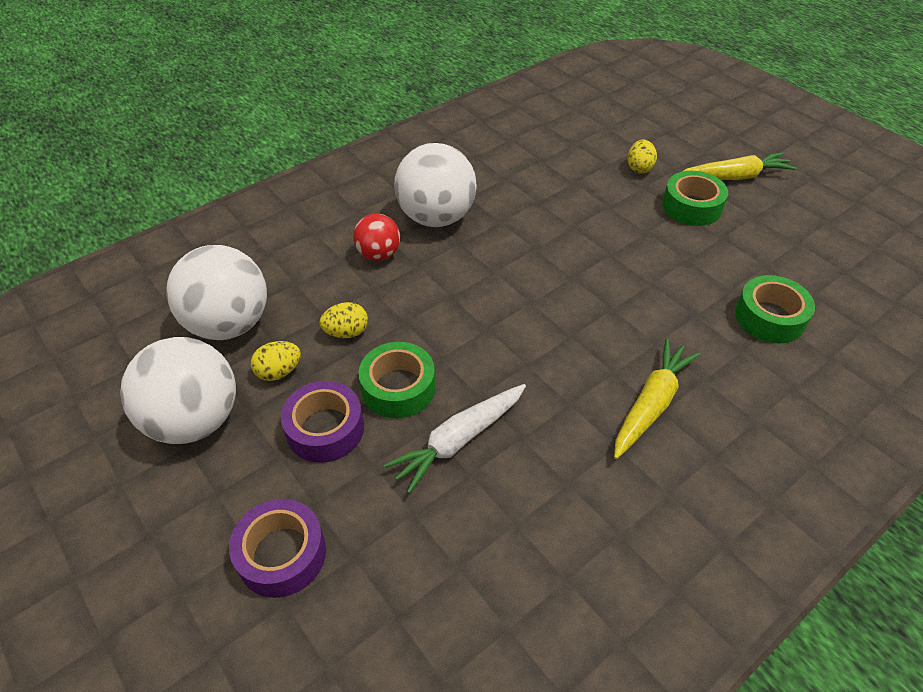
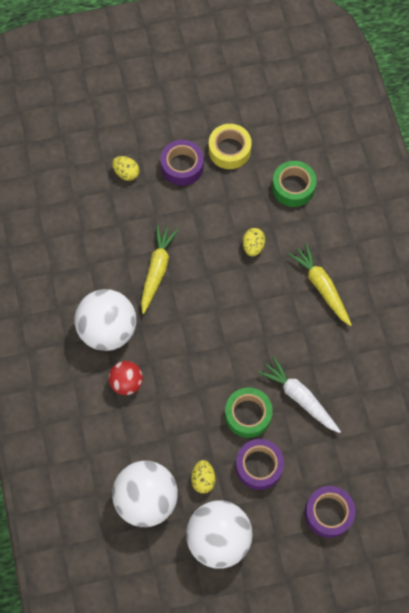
camera: 65 degrees left, 20 degrees up
(346, 332) = (189, 428): yellow egg -> yellow egg (253, 246)
(458, 440) = (299, 397): white carrot -> white carrot turned 150 degrees clockwise
(691, 206) = (182, 166): green tape -> purple tape
(734, 177) = (168, 121): yellow carrot -> yellow carrot (157, 270)
(755, 238) = (229, 150): none -> yellow tape

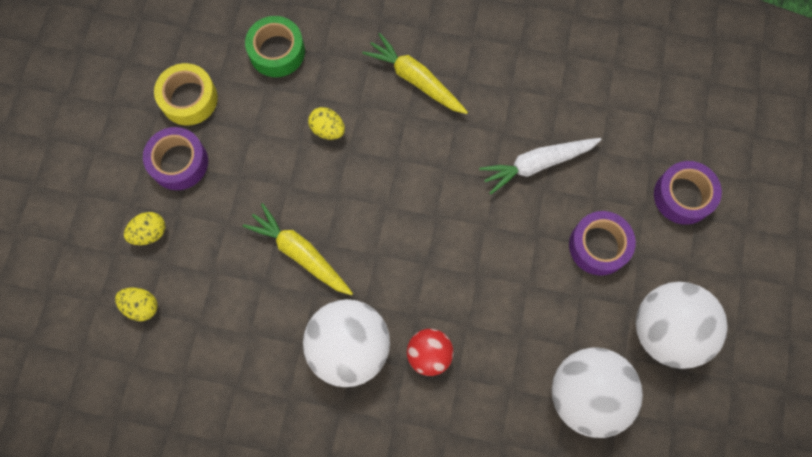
camera: 65 degrees left, 5 degrees up
(203, 479) = (589, 316): yellow egg -> yellow egg (142, 306)
(248, 414) = (532, 230): green tape -> none
(321, 286) = (415, 79): yellow carrot -> yellow carrot turned 45 degrees clockwise

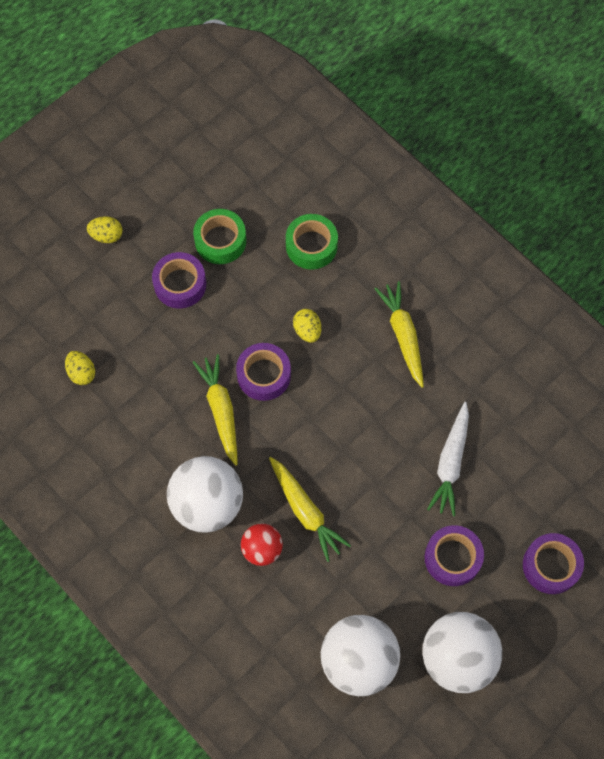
camera: 35 degrees right, 5 degrees down
(150, 233) = (123, 323): yellow egg -> yellow egg (107, 235)
(189, 99) = (220, 241): yellow tape -> green tape
(317, 195) = (264, 375): none -> purple tape
(443, 293) = (305, 511): none -> yellow carrot
(537, 164) = (450, 463): white carrot -> white carrot turned 90 degrees counterclockwise

